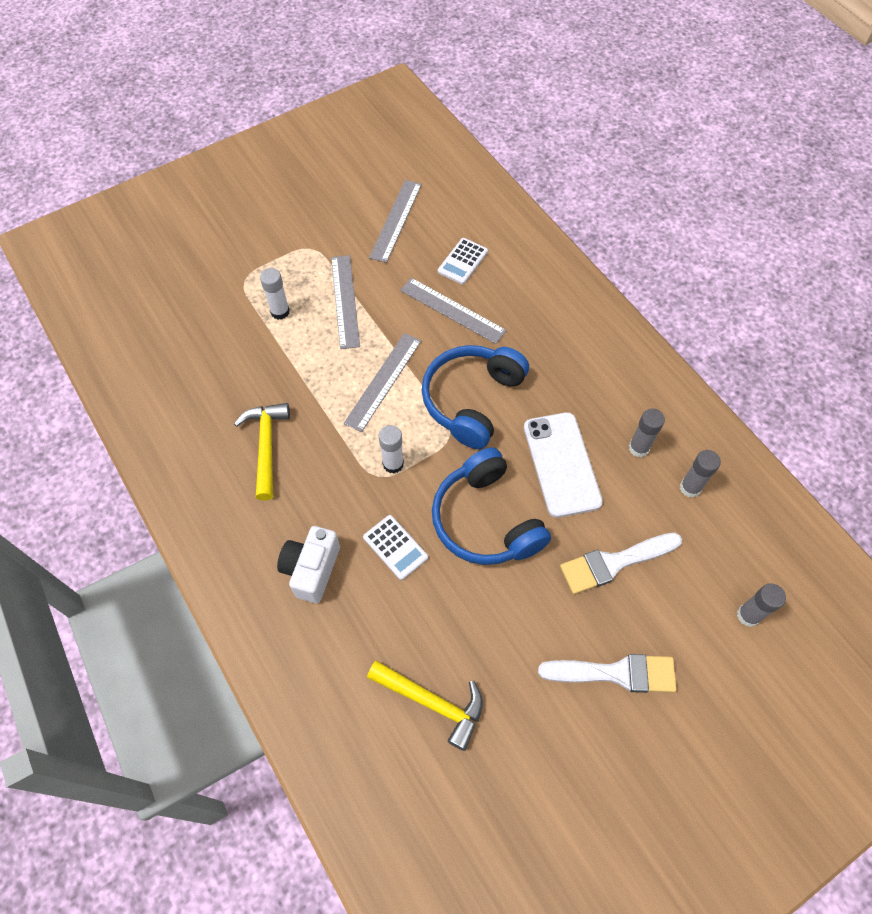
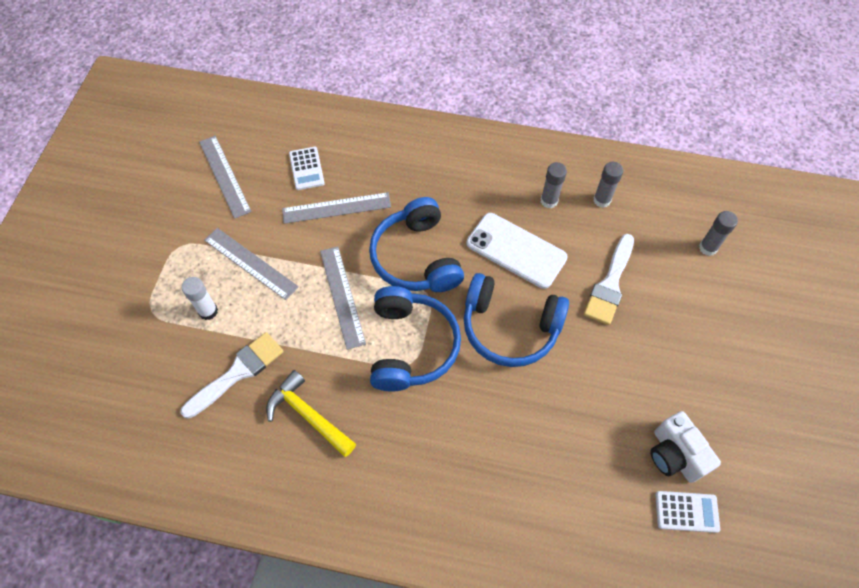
camera: 45 degrees left, 0 degrees up
(311, 569) = (436, 467): white camera -> white camera (674, 455)
(393, 464) = (411, 346): white glue stick -> blue headphones
(395, 547) = (474, 399): white calculator -> white calculator (686, 512)
(432, 702) = (604, 472): yellow hammer -> none
(616, 673) = (680, 349): white brush -> white brush (237, 373)

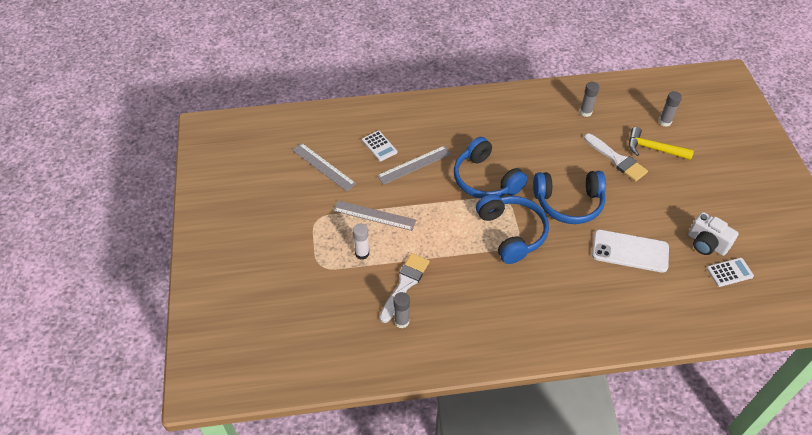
camera: 20 degrees left, 10 degrees down
(308, 415) = (467, 294): yellow hammer -> yellow hammer (653, 149)
(342, 296) = (449, 217): grey ruler -> none
(516, 250) = (548, 157): white phone -> white phone (630, 251)
(549, 201) = (552, 122): grey glue stick -> grey glue stick (401, 321)
(610, 284) = (617, 159): white brush -> white brush turned 45 degrees counterclockwise

